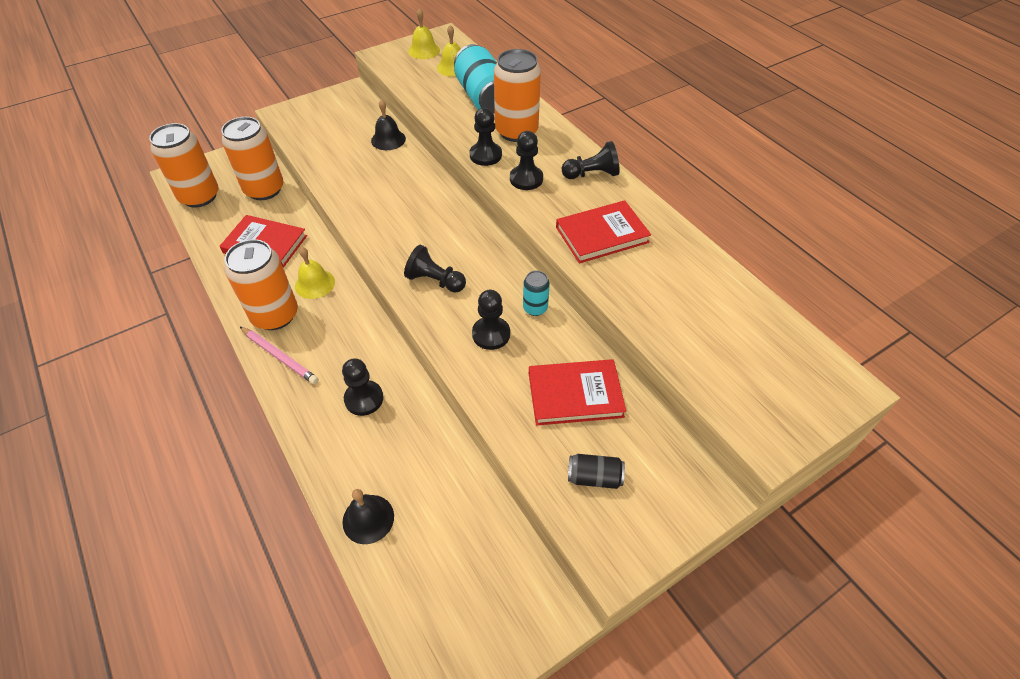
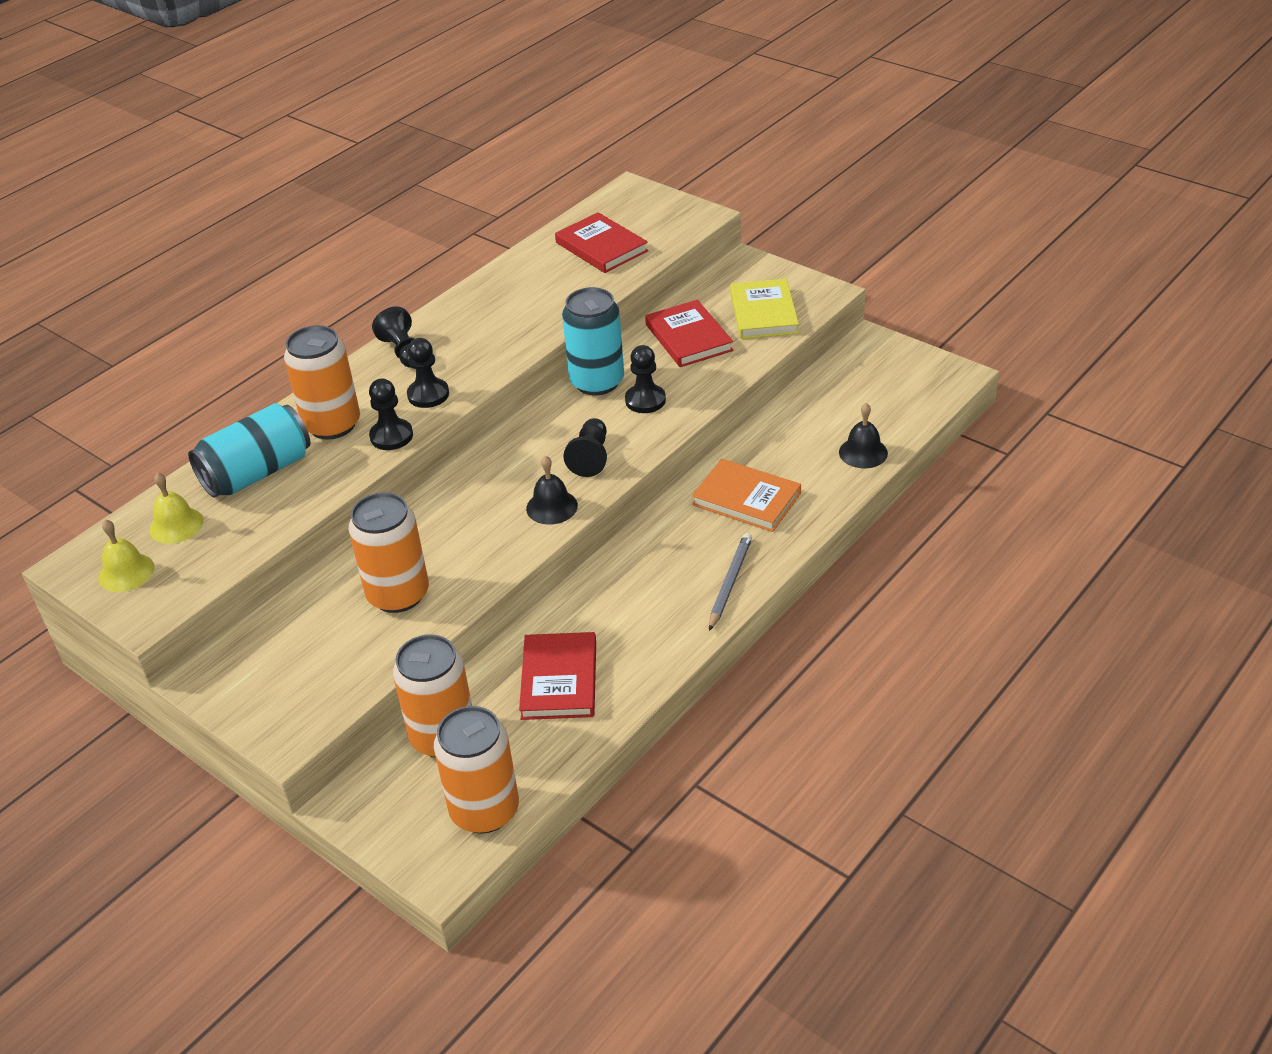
camera: 105 degrees left, 10 degrees down
(275, 315) = (674, 613): orange can -> orange can (398, 594)
(279, 356) = (730, 583): pink pencil -> grey pencil
(314, 284) = (609, 600): yellow bell -> none
(364, 399) = (746, 499): black pawn -> orange book
(388, 139) = (331, 586): black bell -> black bell (551, 507)
(535, 308) = (597, 382): turquoise can -> turquoise can, size x2.06
(594, 477) = (763, 313): black can -> yellow book
(602, 235) = (504, 327): red book -> red book (601, 247)

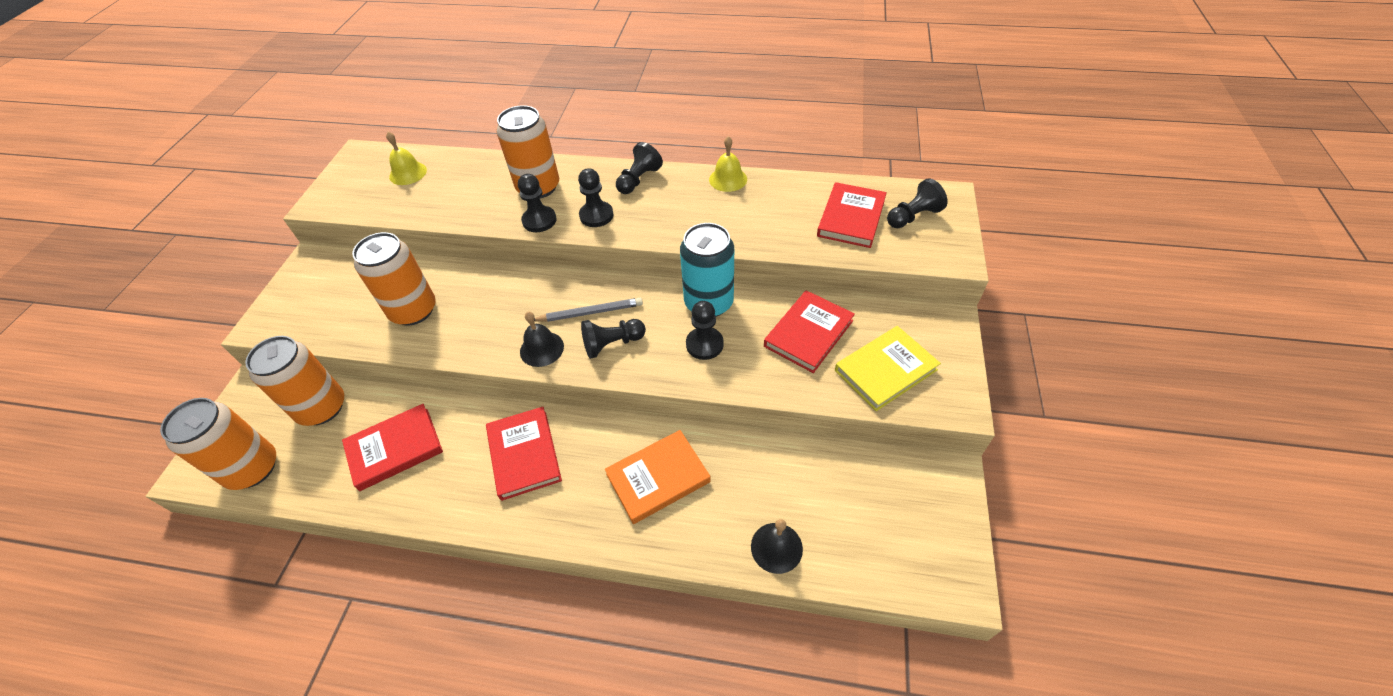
camera: 60 degrees right, 10 degrees up
(126, 572) = (357, 176): yellow bell -> yellow bell (728, 179)
(257, 473) = (472, 180): turquoise can -> none
(634, 216) = (913, 217): none -> black pawn
(648, 581) = (524, 454): none -> red book
(730, 583) = (544, 516): grey pencil -> grey pencil (590, 312)
(746, 499) = (658, 478): orange book -> orange book turned 60 degrees clockwise

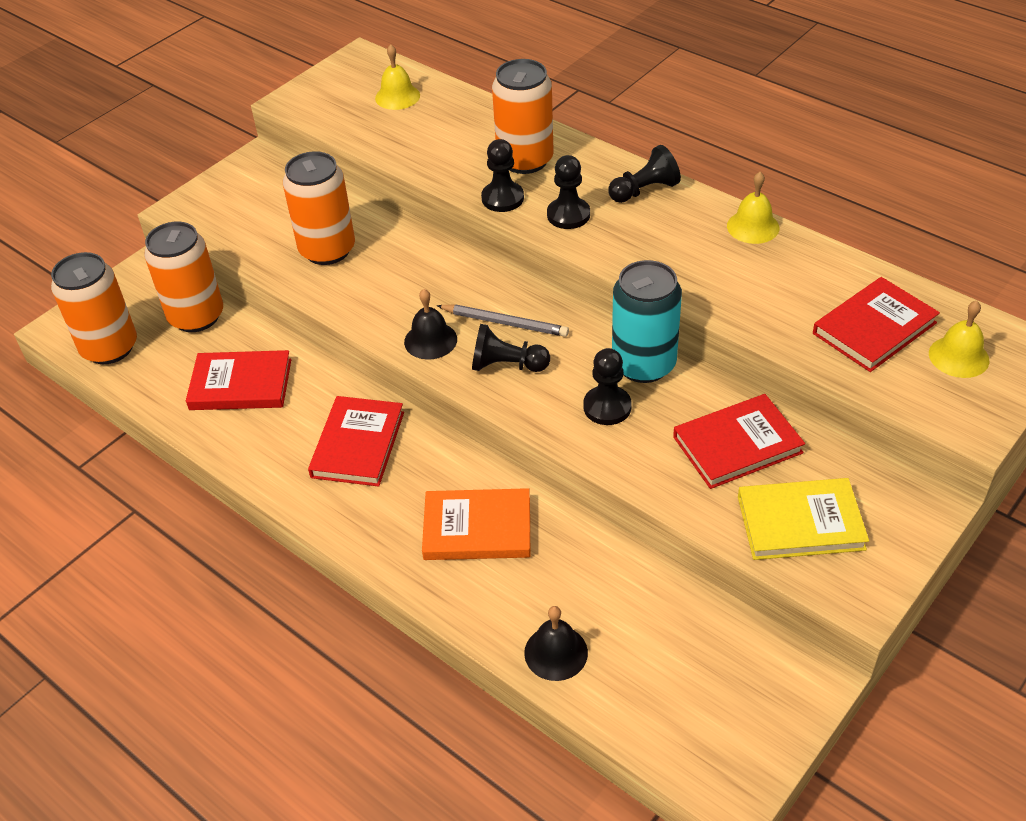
camera: 30 degrees right, 5 degrees down
(913, 217) = (958, 356): black pawn -> yellow bell

